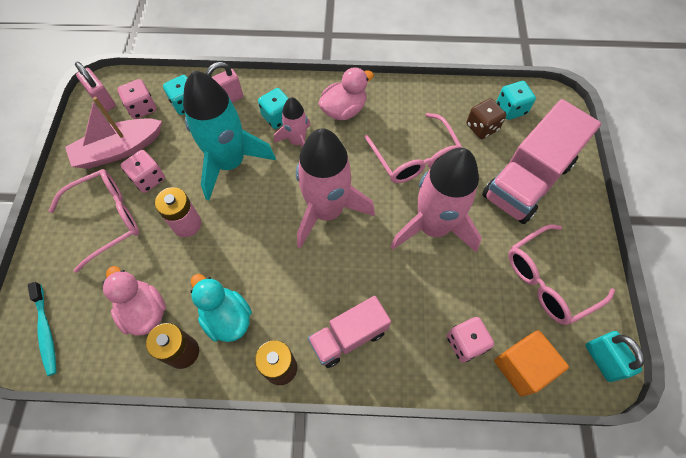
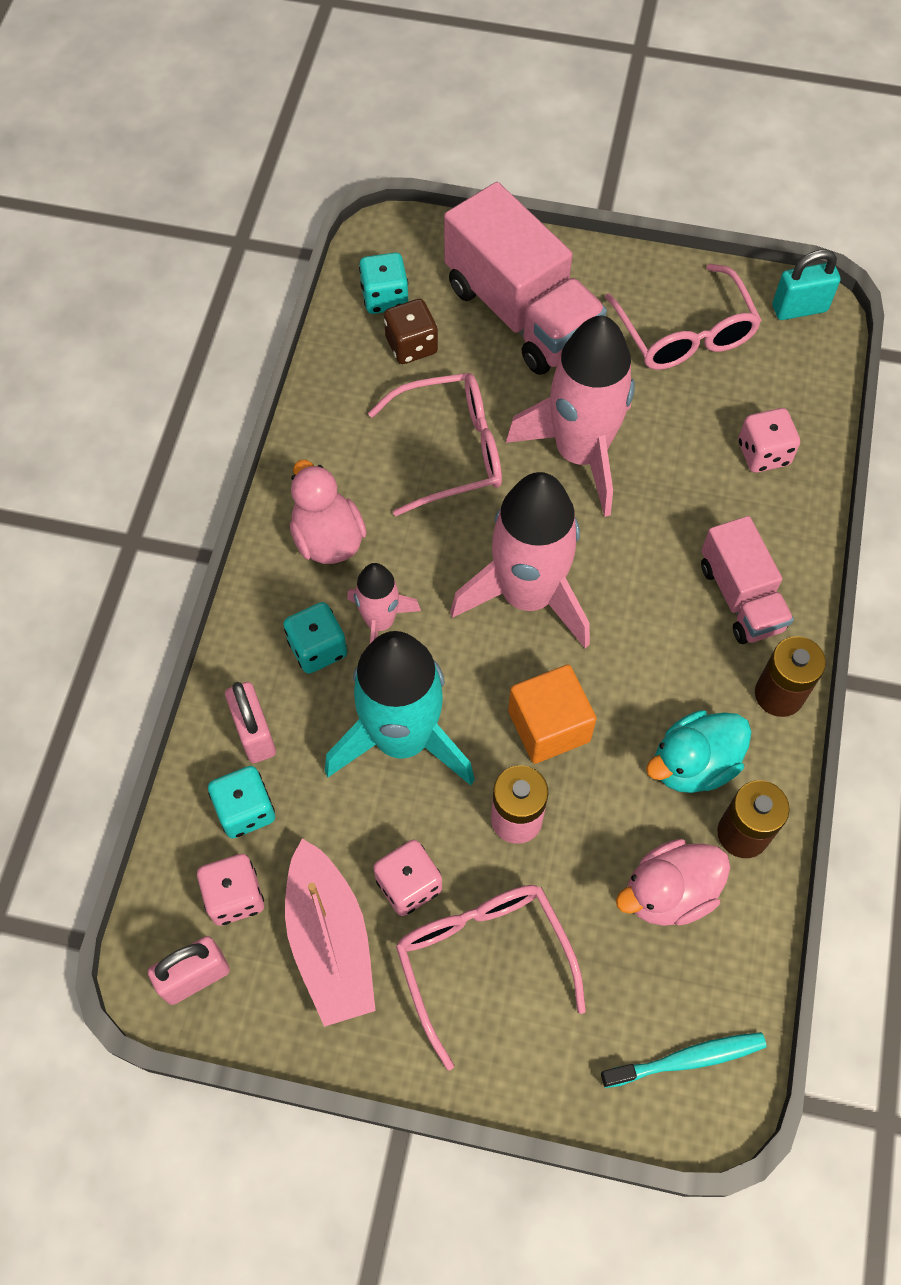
camera: 80 degrees left, 0 degrees up
(522, 367) = (801, 397): orange cube -> orange cube (549, 726)

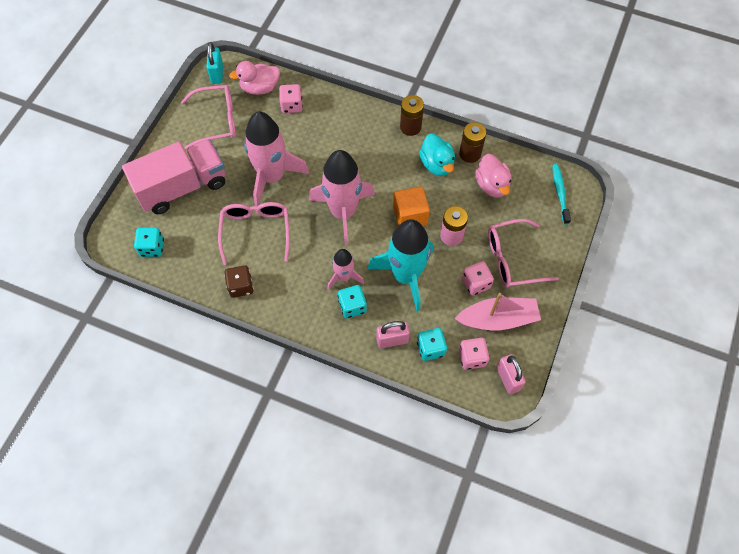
camera: 80 degrees left, 0 degrees up
(328, 538) = (292, 294): pink duck -> pink duck (260, 88)
(411, 345) = (187, 239): brown dice -> brown dice (241, 286)
(740, 597) = (362, 130): pink truck -> none

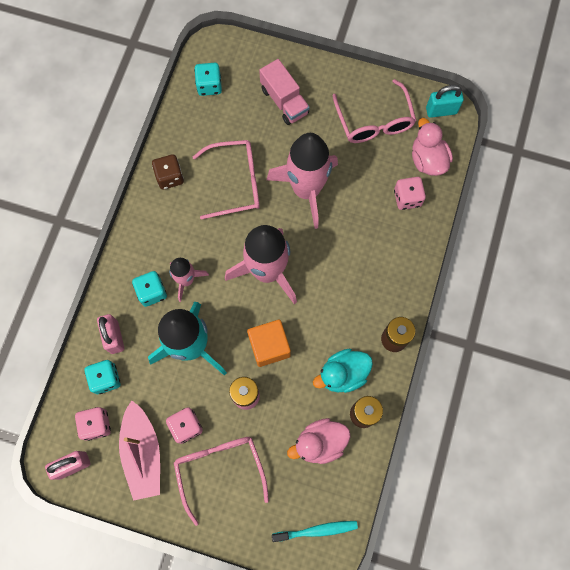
camera: 85 degrees right, 10 degrees up
(182, 187) = (284, 101): pink truck -> pink truck, size x0.60

